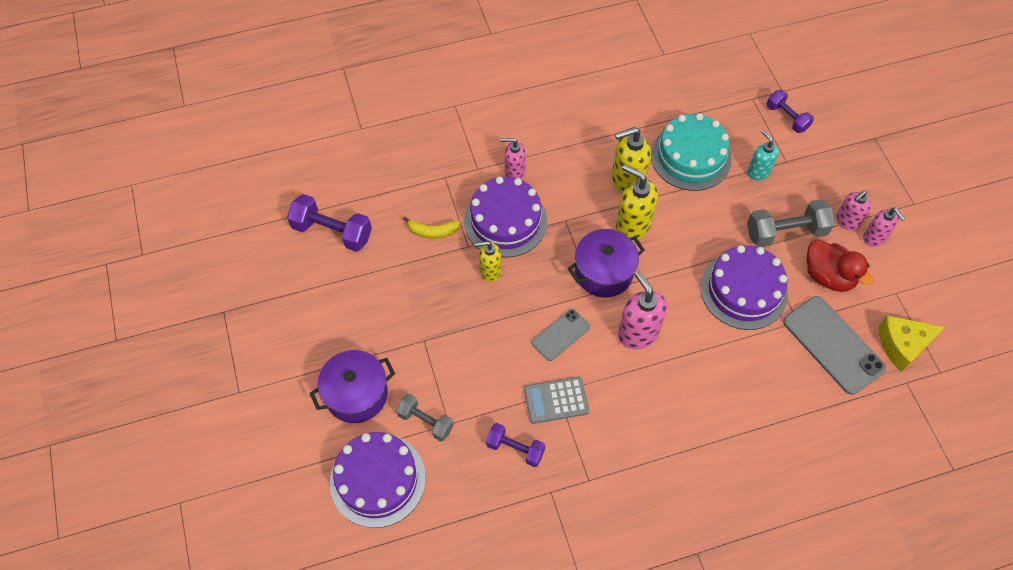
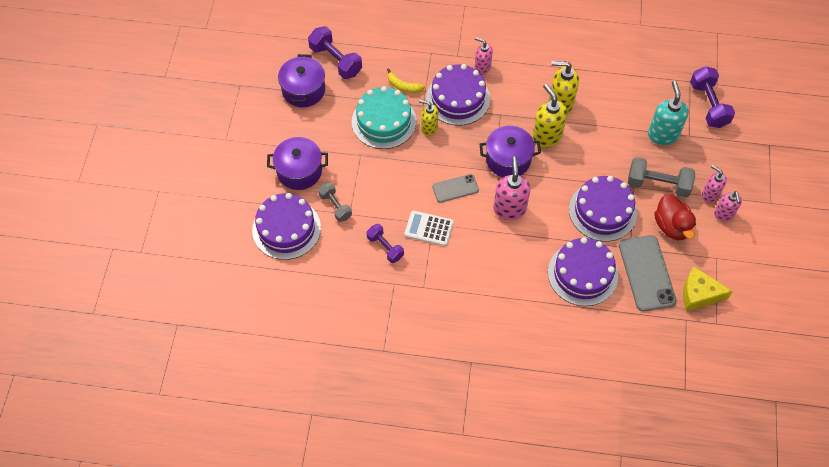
camera: 25 degrees right, 0 degrees up
(310, 286) = (303, 90): none -> purple pot
(556, 400) = (429, 228): grey calculator -> white calculator
(690, 157) = (617, 105): turquoise cake -> turquoise cake (384, 121)
(758, 172) = (663, 135): turquoise soap dispenser -> turquoise soap dispenser, size x1.58
(764, 378) = (582, 274): none -> purple cake
(787, 118) = (708, 105): purple dumbbell -> purple dumbbell, size x1.56
(847, 221) = (710, 195): pink soap dispenser -> pink soap dispenser turned 60 degrees clockwise

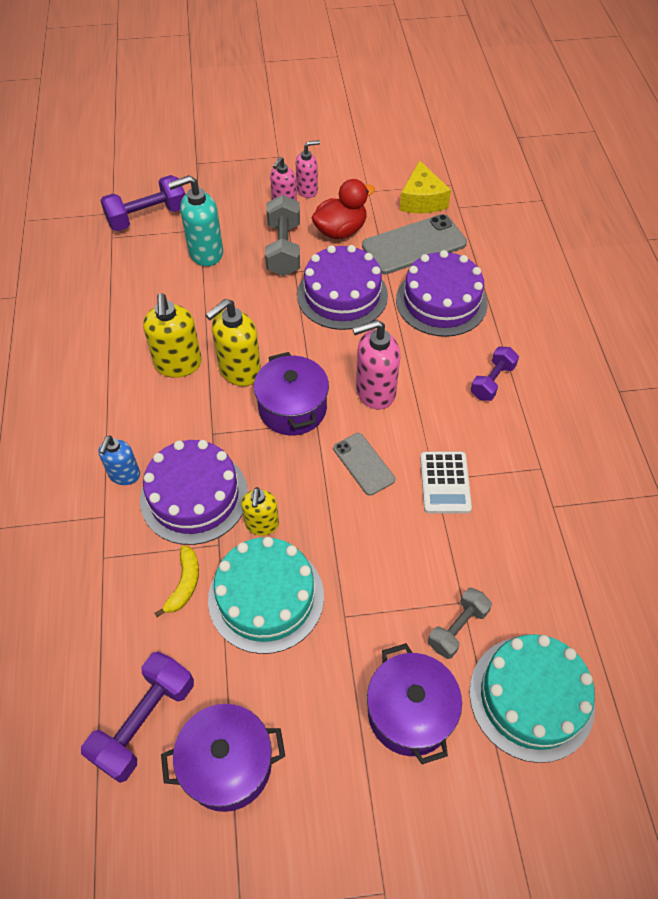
camera: 105 degrees left, 5 degrees down
(286, 229) = (531, 697): purple cake -> turquoise cake
(385, 247) = (500, 533): purple dumbbell -> purple dumbbell (492, 381)
(482, 67) = (124, 475): pink soap dispenser -> blue soap dispenser

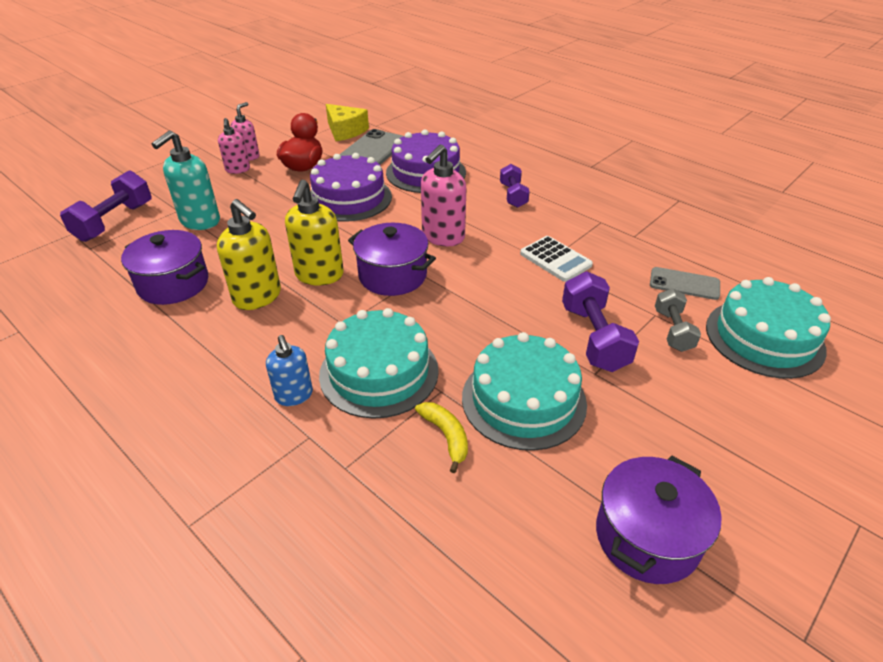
camera: 40 degrees left, 15 degrees down
(144, 722) = (541, 564): purple dumbbell -> purple dumbbell (594, 338)
(194, 496) = (379, 372): purple cake -> turquoise cake
(262, 524) = (460, 357): yellow soap dispenser -> none
(283, 249) = (269, 193): grey dumbbell -> none
(364, 464) = (488, 279): grey phone -> grey phone (684, 284)
(410, 712) = (714, 399): purple pot -> purple pot (173, 284)

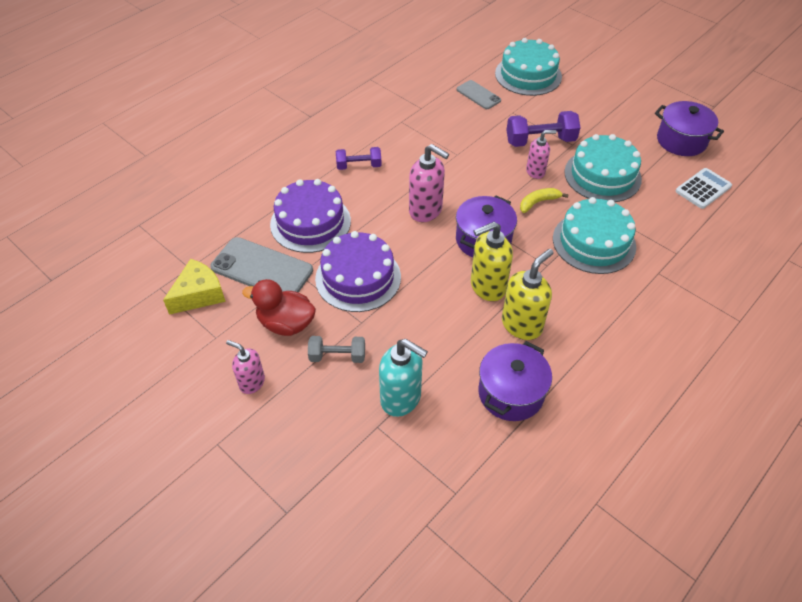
camera: 90 degrees left, 10 degrees up
(114, 222) = (402, 486): purple dumbbell -> none
(238, 170) = (286, 387): pink soap dispenser -> pink soap dispenser (535, 171)
(294, 395) = (626, 285): blue soap dispenser -> none
(319, 275) = (487, 287): yellow soap dispenser -> yellow soap dispenser turned 150 degrees clockwise
(446, 436) = (640, 209): yellow banana -> yellow banana (538, 202)
(555, 259) = (454, 150): white calculator -> white calculator (703, 189)
(672, 330) = (527, 108): grey dumbbell -> grey dumbbell (337, 356)
(684, 284) = (478, 95): grey phone -> grey phone turned 60 degrees counterclockwise

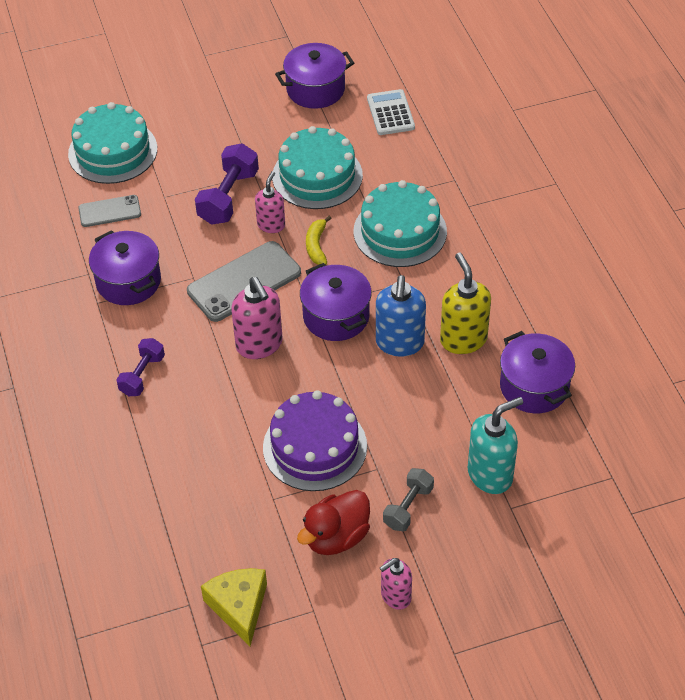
camera: 60 degrees left, 0 degrees up
(262, 269) = (241, 531): grey phone -> grey phone (244, 282)
(310, 222) = (201, 458): purple cake -> none
(426, 210) = (259, 345): pink soap dispenser -> pink soap dispenser turned 90 degrees clockwise
(429, 127) = (128, 281): none -> purple pot
(487, 287) = (399, 343): yellow soap dispenser -> blue soap dispenser

